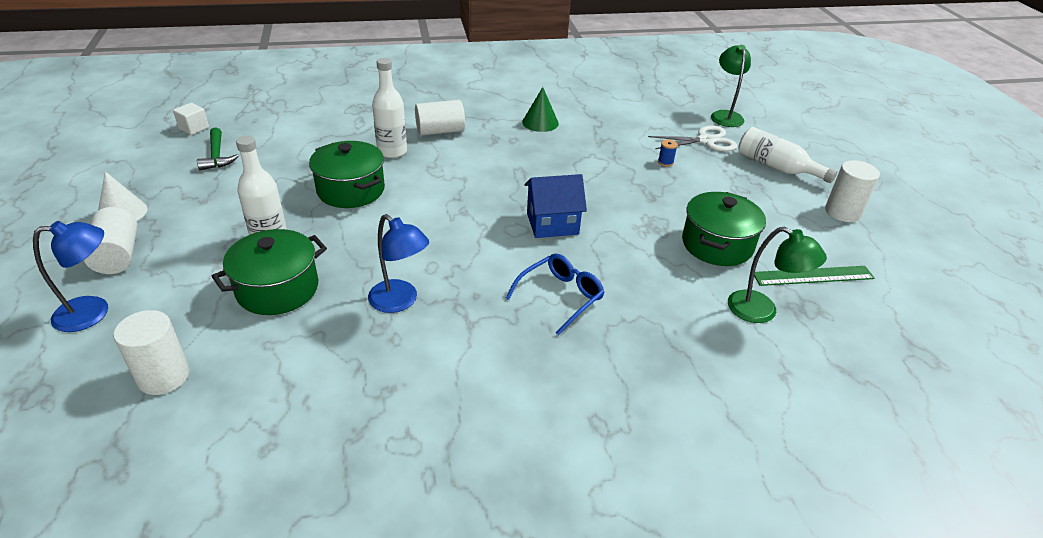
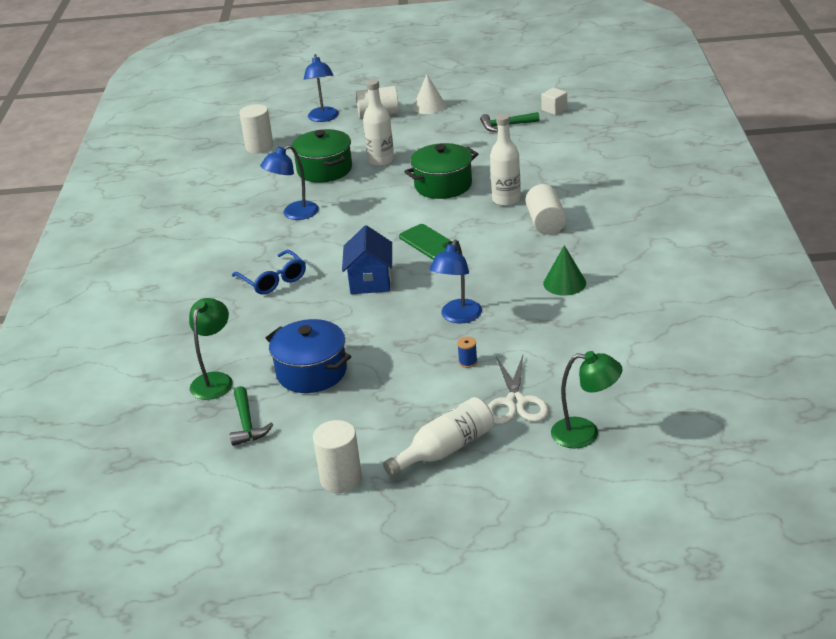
camera: 105 degrees right, 5 degrees down
(475, 192) = (428, 243): none -> green phone
(602, 169) = (458, 317): none -> blue lamp
(717, 245) = (311, 372): green pot -> blue pot
(762, 311) = (215, 380): green lamp -> green lamp turned 150 degrees clockwise
(813, 275) = (247, 424): green ruler -> green hammer

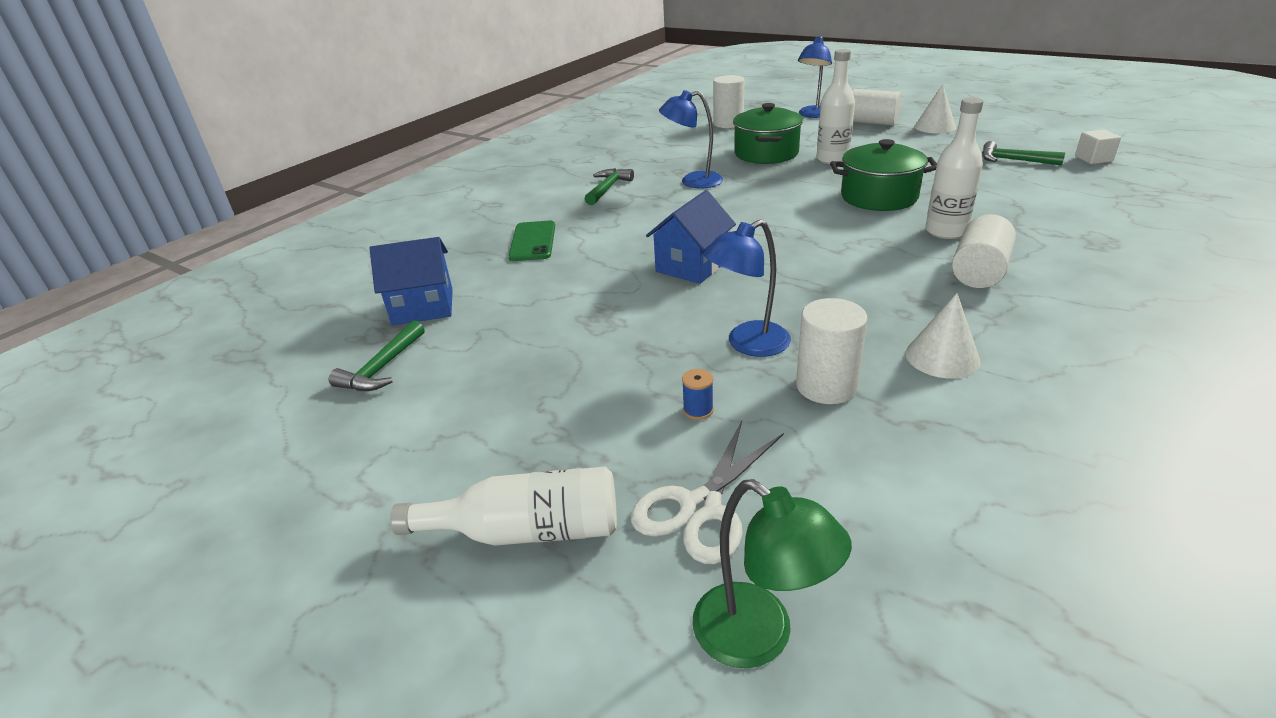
camera: 35 degrees right, 0 degrees up
(215, 380) = (423, 307): green lamp -> blue house
(231, 242) = (608, 188): none -> green hammer
(273, 280) = (600, 232): blue glasses -> none
(311, 372) = (514, 339): blue pot -> none
(341, 479) = (364, 497): white cylinder -> white cylinder (826, 386)
(428, 243) = (801, 248): green phone -> green phone (532, 241)
(564, 283) = (942, 357): green cone -> white cone

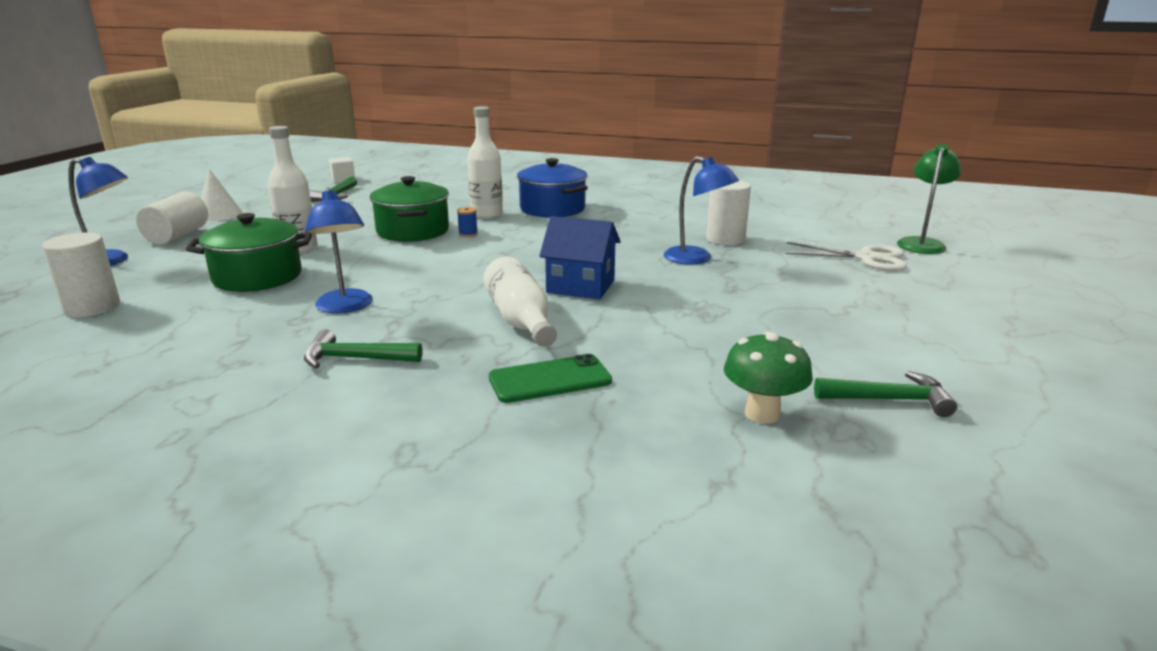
camera: 110 degrees left, 10 degrees down
(423, 307) = (762, 414): blue house -> green mushroom
(526, 531) = (950, 295): white bottle -> white bottle (520, 320)
(698, 410) = (787, 266): blue spool -> blue spool (468, 234)
(942, 357) = (668, 217): white cone -> none
(978, 272) = (552, 209): white cylinder -> blue pot

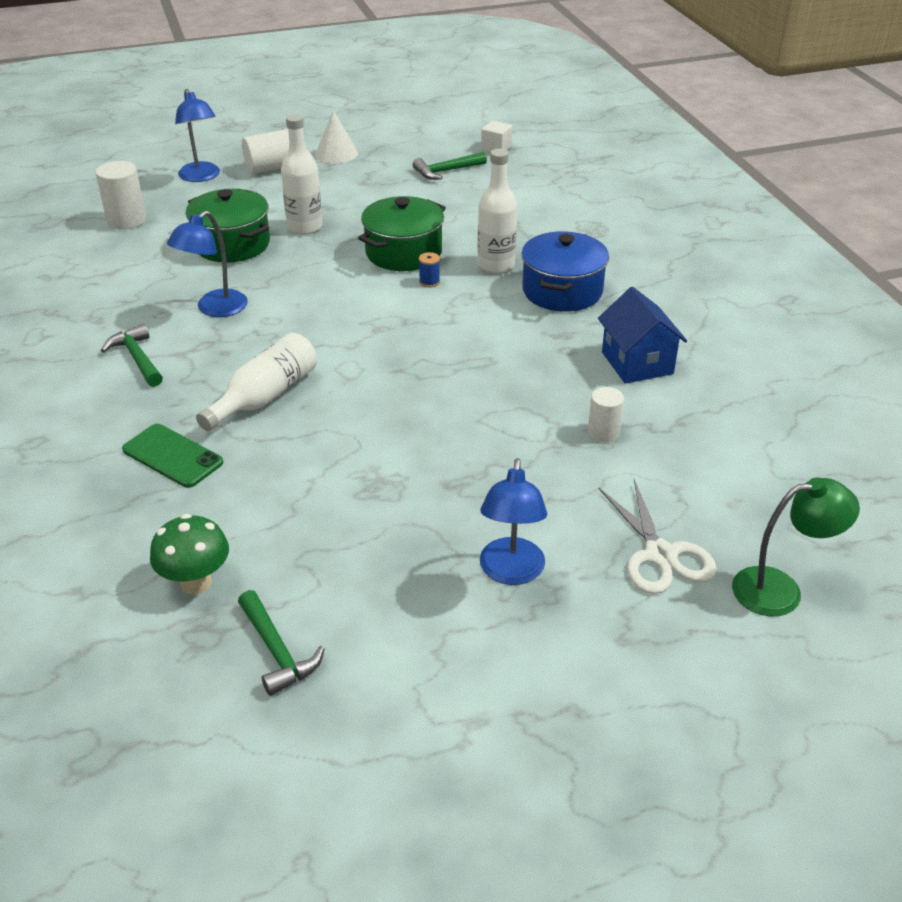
camera: 55 degrees right, 15 degrees up
(580, 286) = (367, 396): blue house -> blue house (637, 363)
(696, 259) = (514, 435): blue lamp -> blue lamp (511, 572)
(725, 239) = (603, 432): white cylinder -> white cylinder, size x0.64

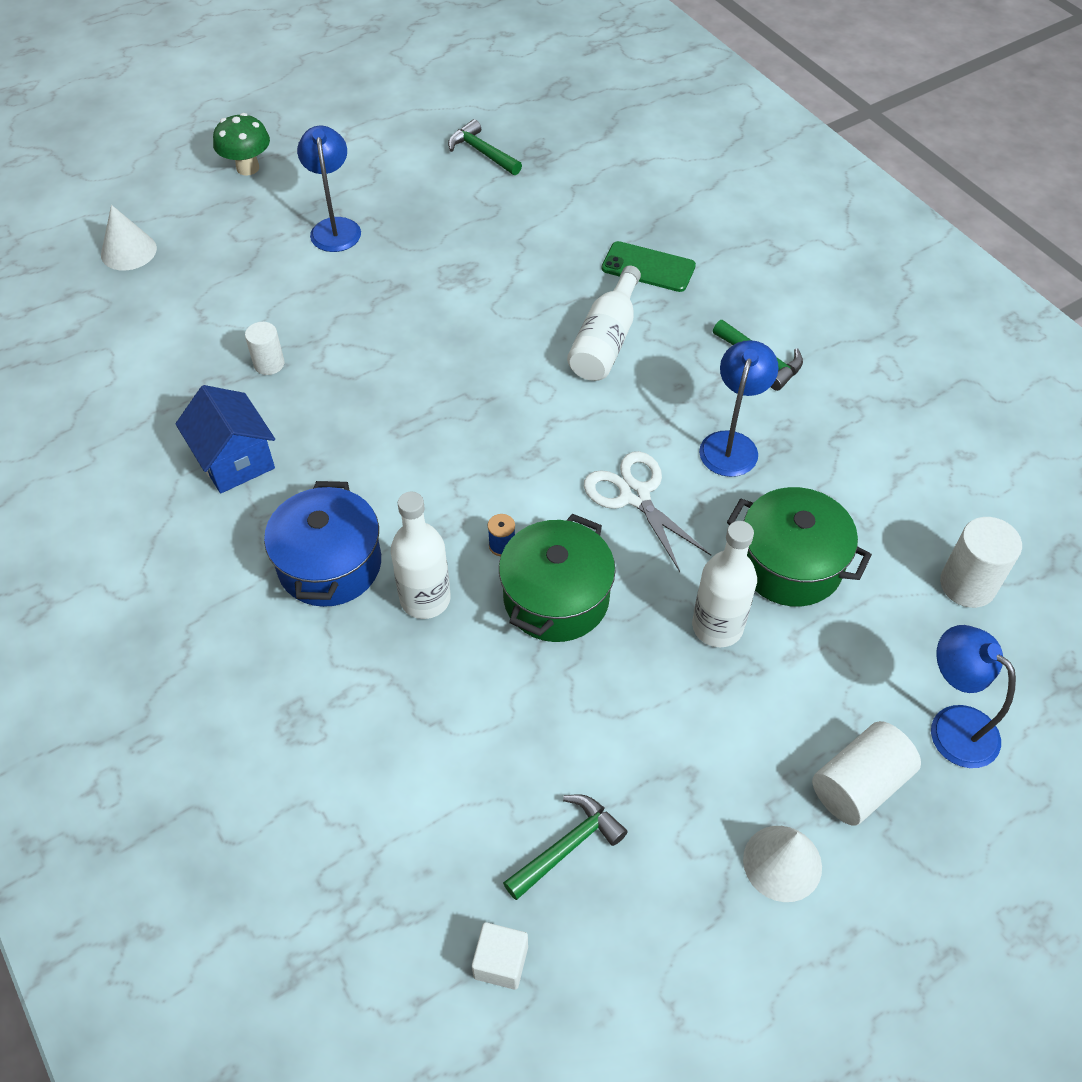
camera: 165 degrees right, 15 degrees up
(196, 582) = (562, 181): green mushroom -> green mushroom (248, 168)
(660, 554) = (220, 260): white scissors -> white scissors (635, 495)
(780, 590) = (128, 251): green lamp -> white cone

